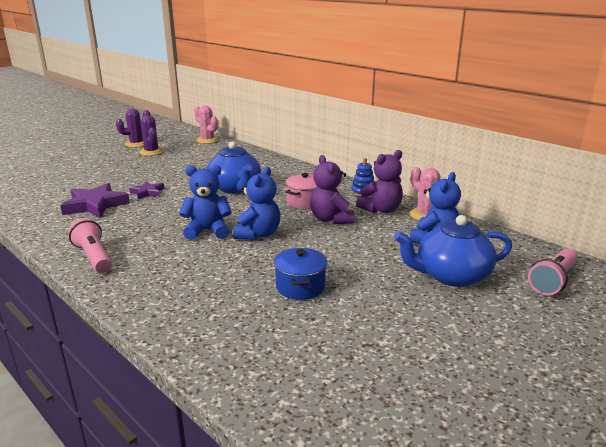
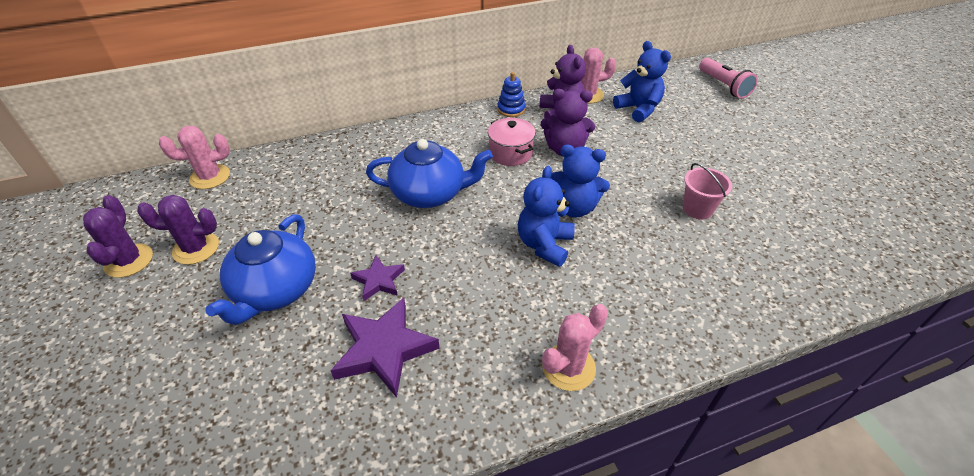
camera: 65 degrees left, 20 degrees up
(94, 257) = (568, 367): pink flashlight -> pink cactus
(258, 234) = (574, 207): blue teddy bear -> blue teddy bear turned 150 degrees clockwise
(300, 287) = (697, 209): blue pot -> pink bucket
(451, 275) = (702, 124): blue teapot -> blue teapot (275, 290)

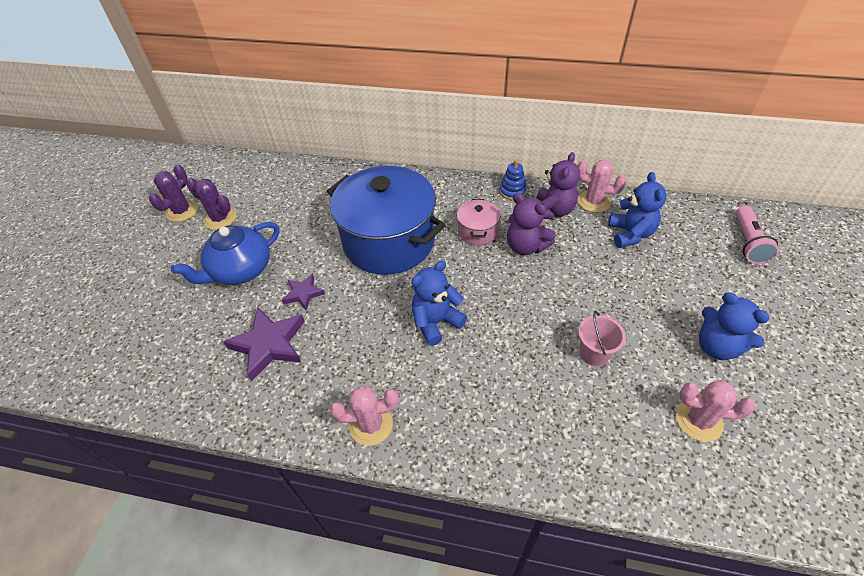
camera: 35 degrees right, 5 degrees up
(210, 177) = (263, 168): pink cactus -> pink cactus (698, 420)
(430, 194) = (389, 241): blue teapot -> blue pot
(574, 207) = (487, 302): blue teddy bear -> blue teddy bear (717, 346)

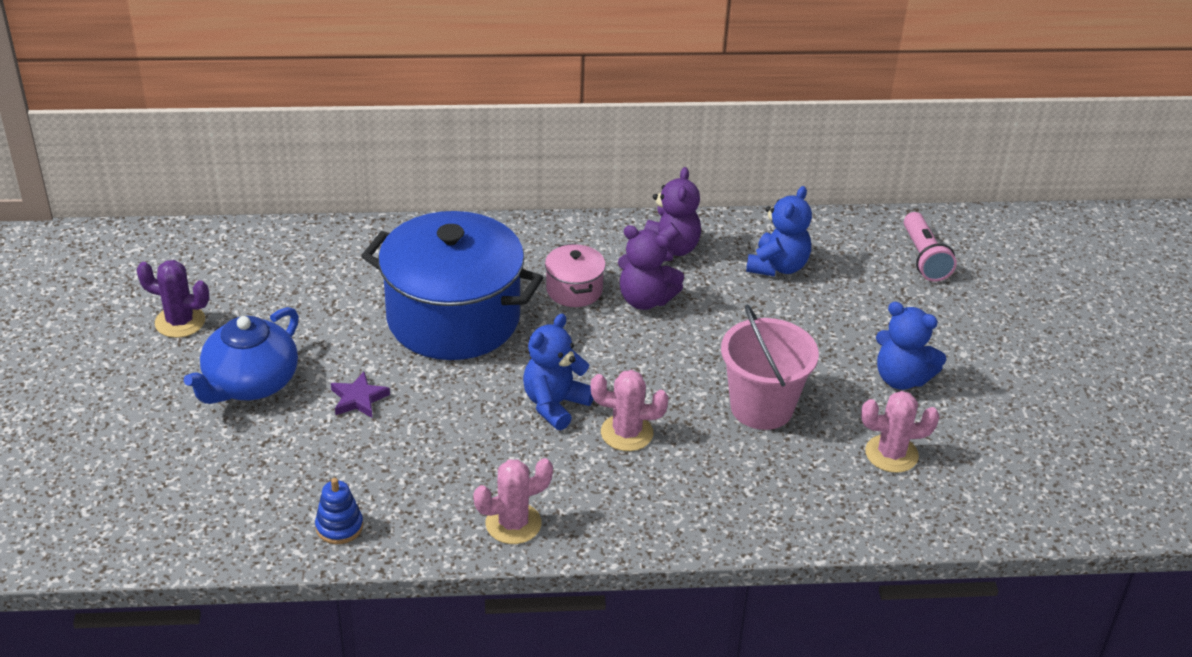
camera: 20 degrees left, 10 degrees down
(182, 211) = (110, 319): purple cactus -> none
(269, 344) = (339, 463): purple star -> none
(512, 191) = (607, 231): blue stacking toy -> blue stacking toy (339, 527)
(593, 202) = (721, 231): pink cactus -> pink cactus (627, 433)
(594, 353) = (761, 407): pink bucket -> pink bucket, size x1.72
(630, 234) = (778, 266): blue teddy bear -> blue teddy bear turned 45 degrees clockwise

